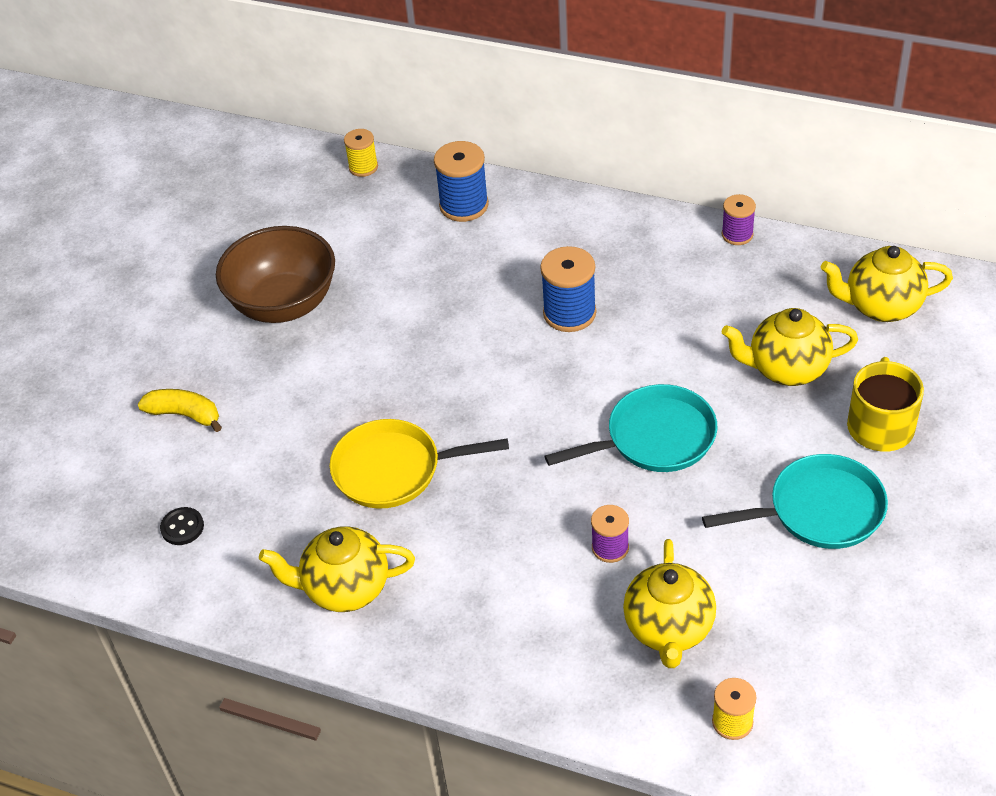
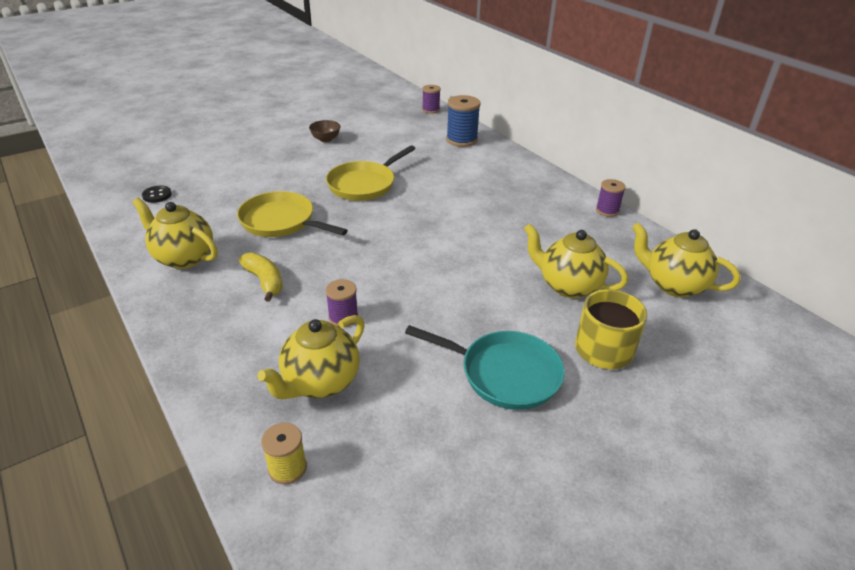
camera: 30 degrees right, 10 degrees down
(184, 415) = (224, 157): yellow banana -> yellow banana (264, 281)
(284, 304) = (325, 139): brown bowl -> brown bowl, size x0.43
(363, 167) = (431, 110): yellow spool -> purple spool
(425, 353) = (364, 184): none -> yellow pan
(569, 313) = (462, 201): blue spool -> none
(654, 438) = (440, 278): turquoise pan -> none

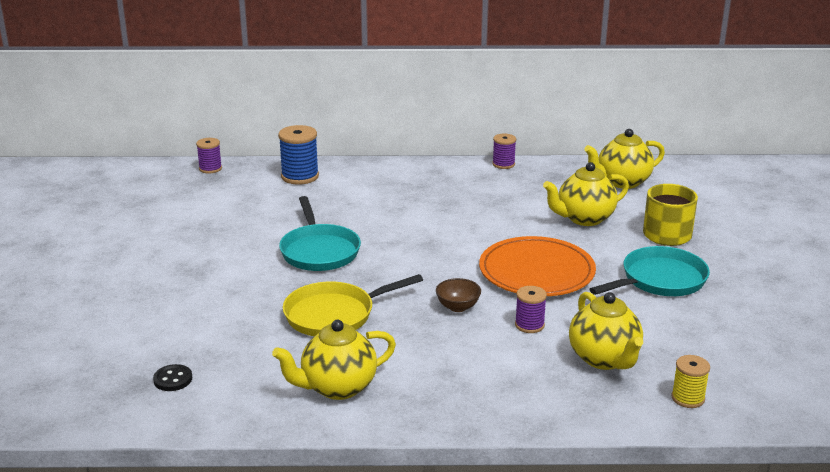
camera: 55 degrees left, 10 degrees down
(264, 281) = (433, 350): yellow banana -> none
(325, 139) = (188, 243): brown bowl -> brown bowl (458, 307)
(364, 184) = (319, 251): yellow pan -> turquoise pan
(439, 291) = (536, 271): none -> orange plate

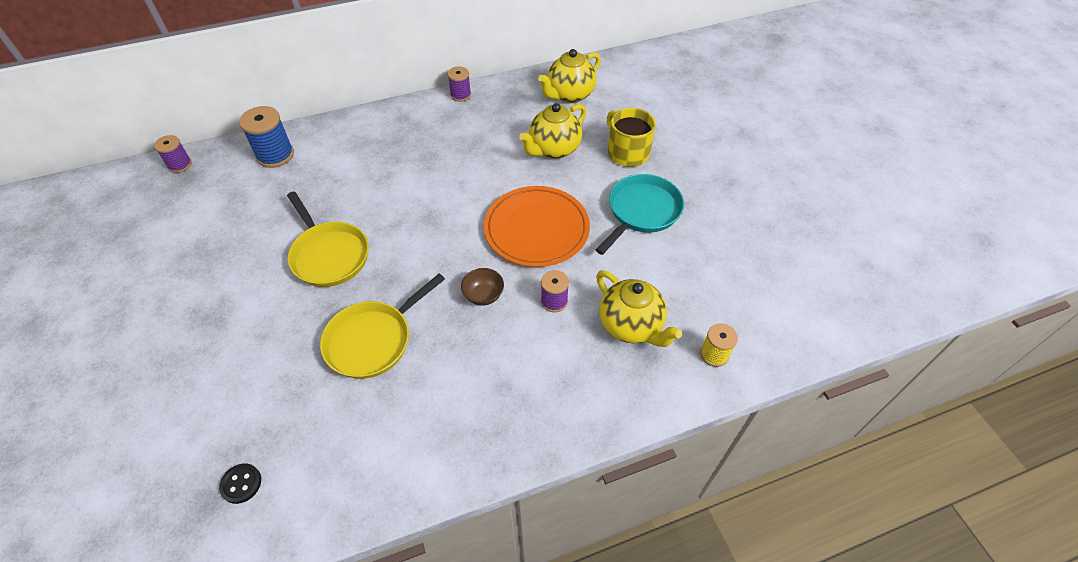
camera: 20 degrees left, 25 degrees up
(319, 251) = (329, 255): turquoise pan -> yellow pan
(337, 387) = (409, 441): yellow teapot -> none

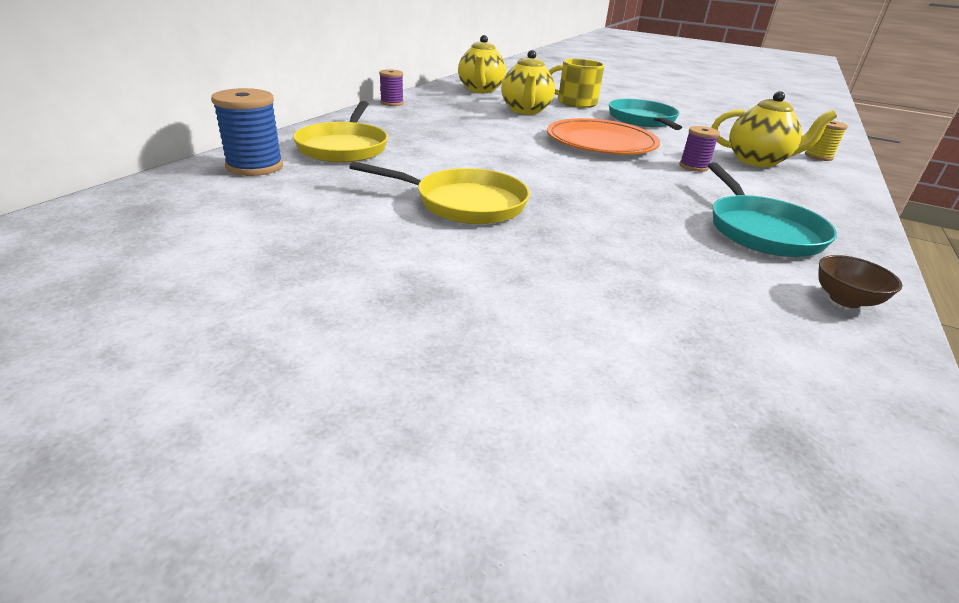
camera: 45 degrees left, 20 degrees down
(180, 165) = (108, 204): purple spool -> none
(241, 484) = (772, 396): black button -> none
(373, 340) = (628, 233): yellow pan -> yellow pan (344, 147)
(460, 394) = (761, 230): none -> turquoise pan
(483, 295) = (646, 180): brown bowl -> brown bowl (845, 300)

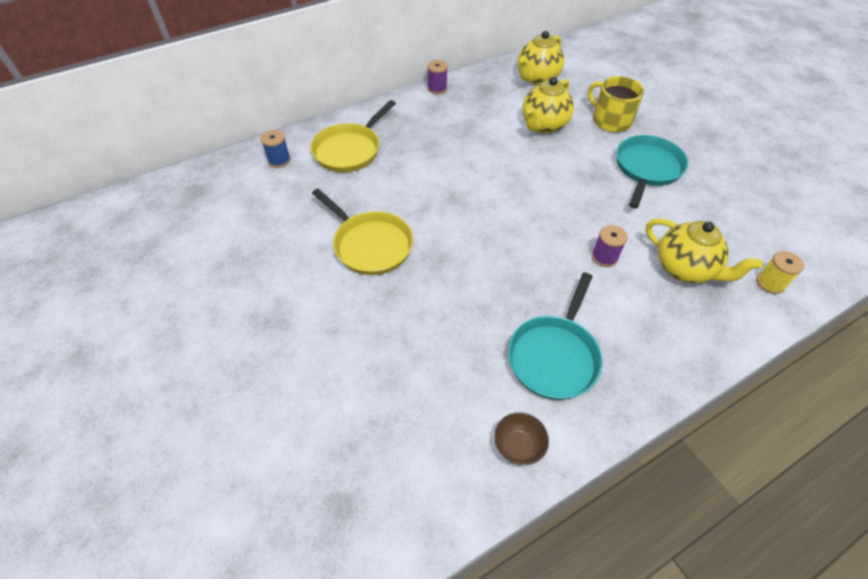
camera: 35 degrees right, 20 degrees up
(255, 166) = (279, 160): blue spool -> blue spool, size x0.62
(601, 142) = (559, 195): orange plate -> none

